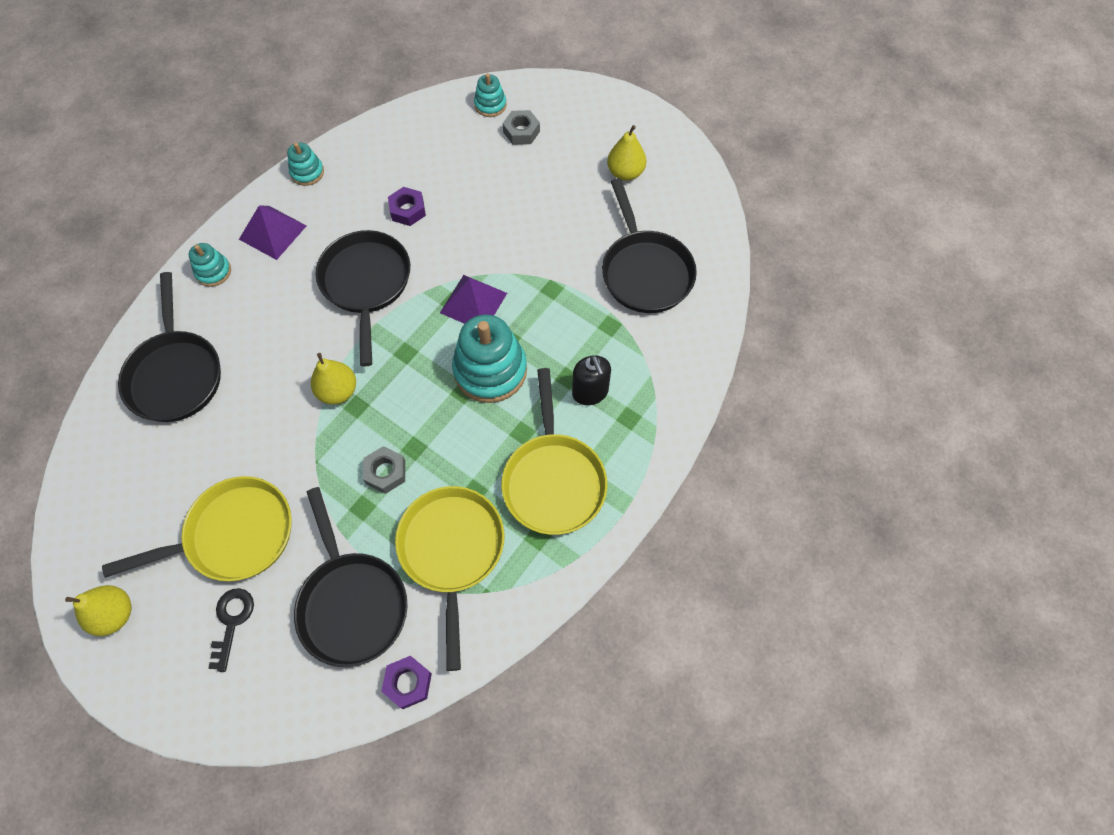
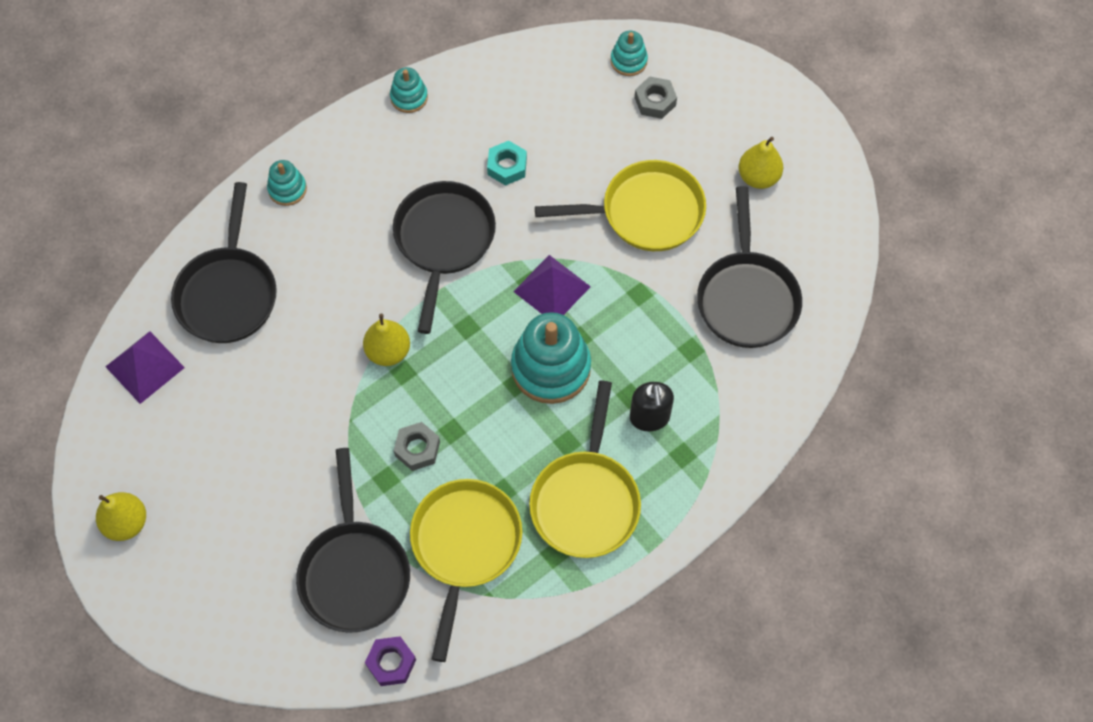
camera: 15 degrees right, 0 degrees up
(231, 621) = (235, 559): black key -> none
(234, 535) = (254, 474): yellow pan -> yellow pan (645, 212)
(272, 232) = (357, 158): purple pyramid -> purple pyramid (144, 367)
(407, 210) = (507, 166): purple nut -> turquoise nut

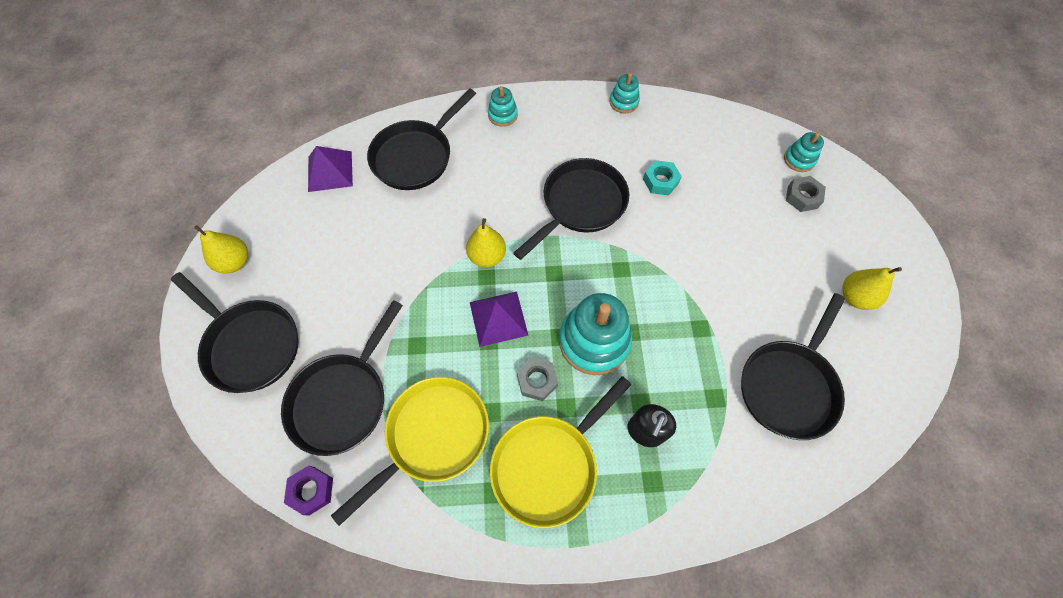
camera: 35 degrees right, 0 degrees up
(218, 586) = (250, 345): none -> black pan
(417, 449) = (455, 338): grey nut -> grey nut (537, 381)
(552, 289) = (635, 283): purple pyramid -> purple pyramid (498, 318)
(645, 212) = (744, 271): yellow pan -> none

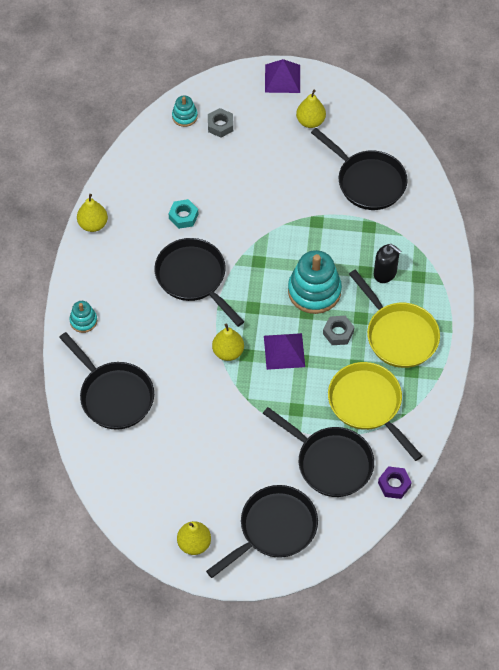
camera: 80 degrees left, 5 degrees down
(330, 171) = (113, 467): purple pyramid -> purple pyramid (282, 78)
(623, 102) = (93, 224): turquoise stacking toy -> yellow pear

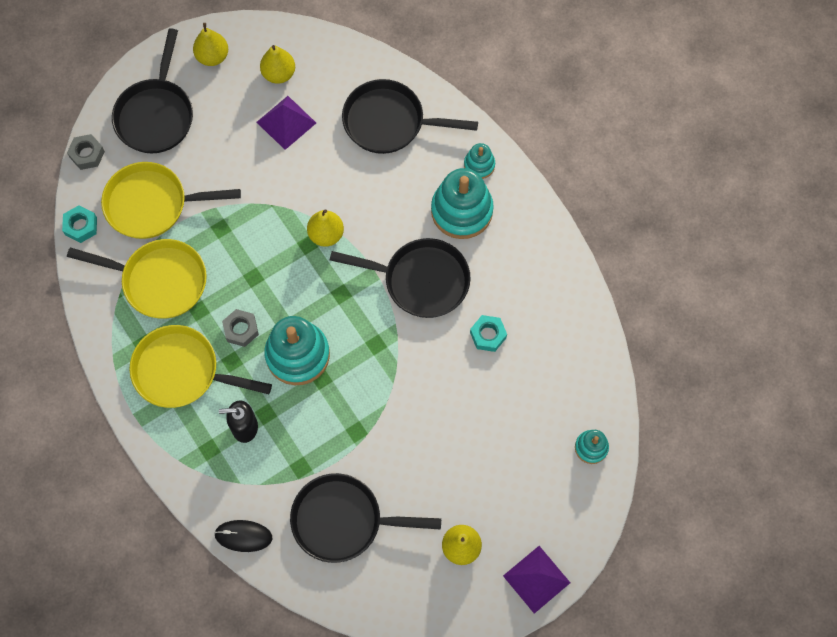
camera: 140 degrees right, 10 degrees up
(93, 224) = (562, 261): yellow pear -> yellow pear (279, 74)
(124, 300) = (461, 211): none -> turquoise stacking toy
(220, 125) = (546, 466): grey nut -> grey nut (87, 154)
(284, 351) = (276, 274): purple pyramid -> purple pyramid (286, 122)
(330, 462) = (152, 204): black pan -> yellow pan
(394, 484) = (81, 226): purple nut -> turquoise nut
(436, 215) = (243, 536): none -> black mouse

